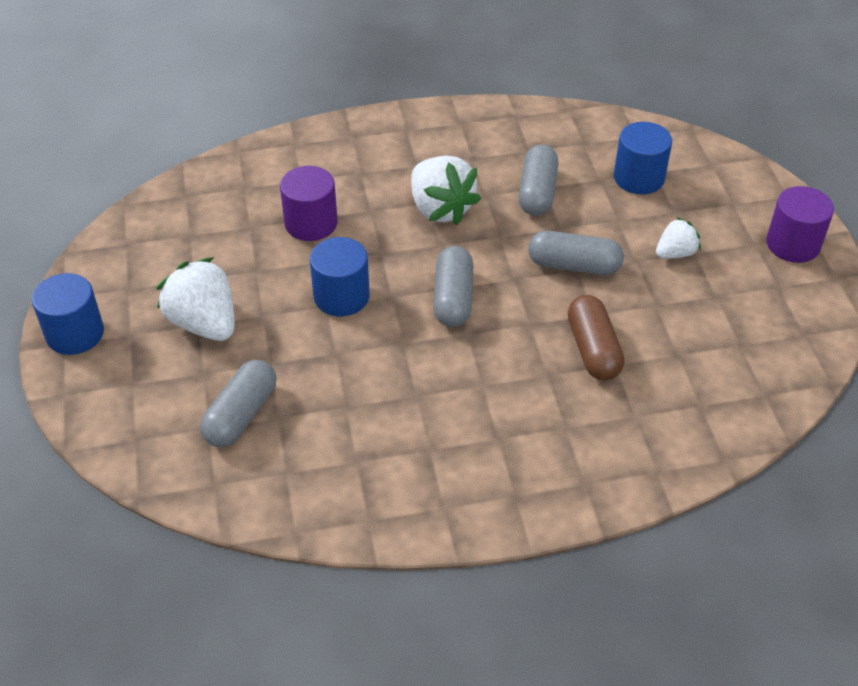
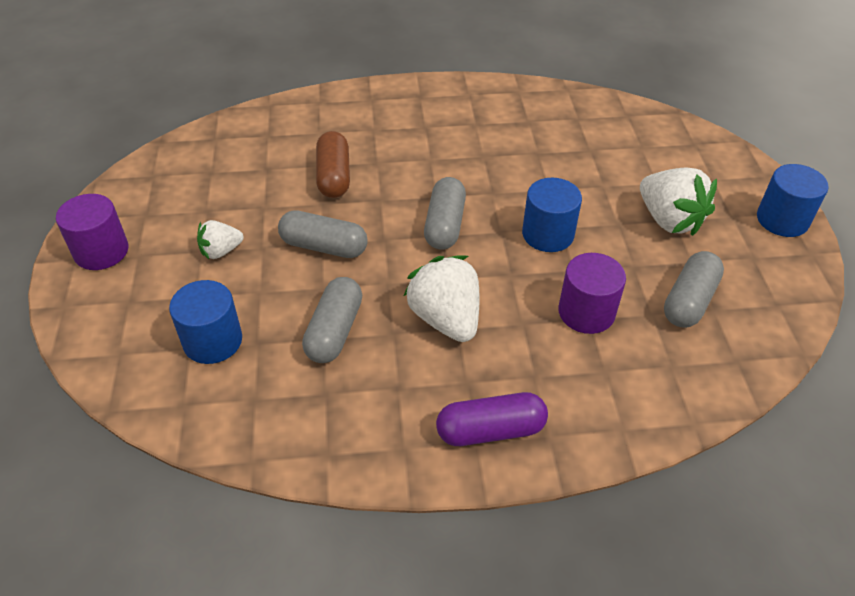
camera: 175 degrees left, 0 degrees up
(241, 415) = (619, 152): grey capsule -> grey capsule (689, 301)
(396, 136) = (490, 430): none -> purple capsule

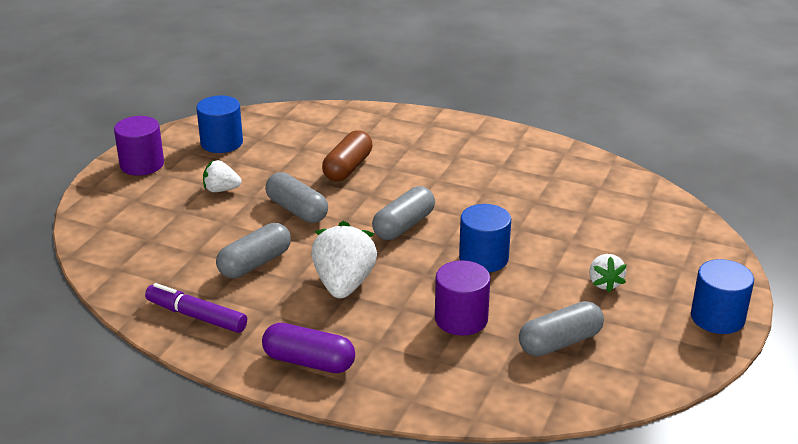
camera: 30 degrees right, 15 degrees down
(212, 341) = (167, 240): blue cylinder -> blue cylinder (221, 143)
(327, 427) = (197, 316): none -> purple marker
(669, 220) = (604, 283): white strawberry -> white strawberry, size x0.56

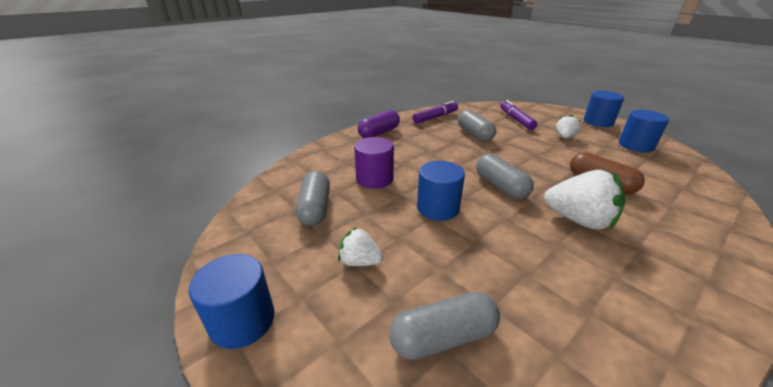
camera: 115 degrees right, 0 degrees up
(142, 164) = (598, 122): purple cylinder -> blue cylinder
(167, 232) = (516, 120): none -> purple marker
(297, 210) = (533, 154): grey capsule -> grey capsule (443, 337)
(344, 284) = (438, 152): white strawberry -> white strawberry (578, 220)

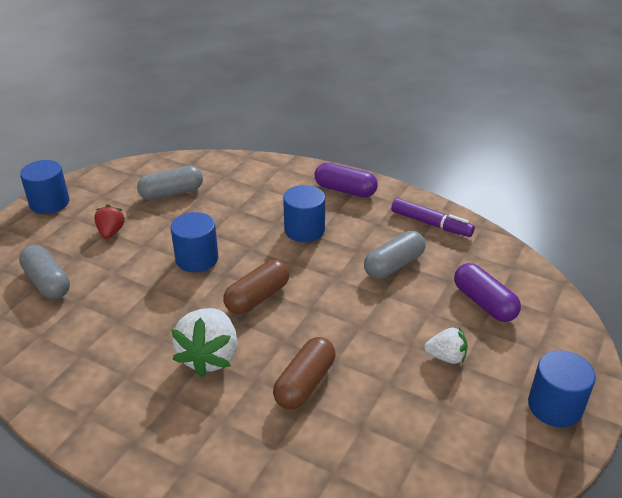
camera: 70 degrees right, 5 degrees up
(360, 261) = (111, 232): white strawberry -> red strawberry
(374, 179) = (234, 211): purple cylinder -> none
(500, 186) = (257, 297): grey capsule -> brown capsule
(516, 120) = (484, 303): purple marker -> purple capsule
(635, 145) = (467, 444): blue cylinder -> blue cylinder (304, 230)

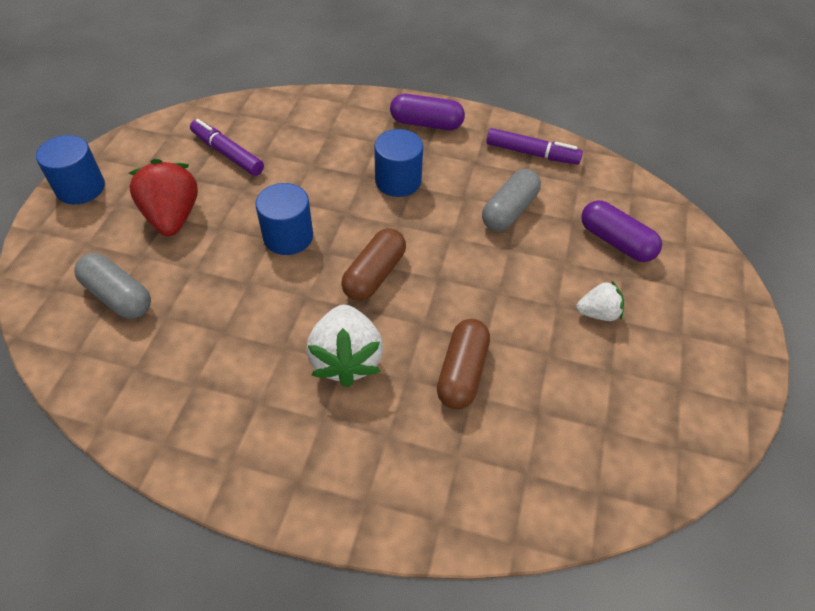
camera: 15 degrees left, 15 degrees up
(111, 232) = (172, 217): red strawberry -> red strawberry, size x1.78
(171, 193) = (228, 154): grey capsule -> purple marker
(554, 406) = (720, 350): blue cylinder -> none

